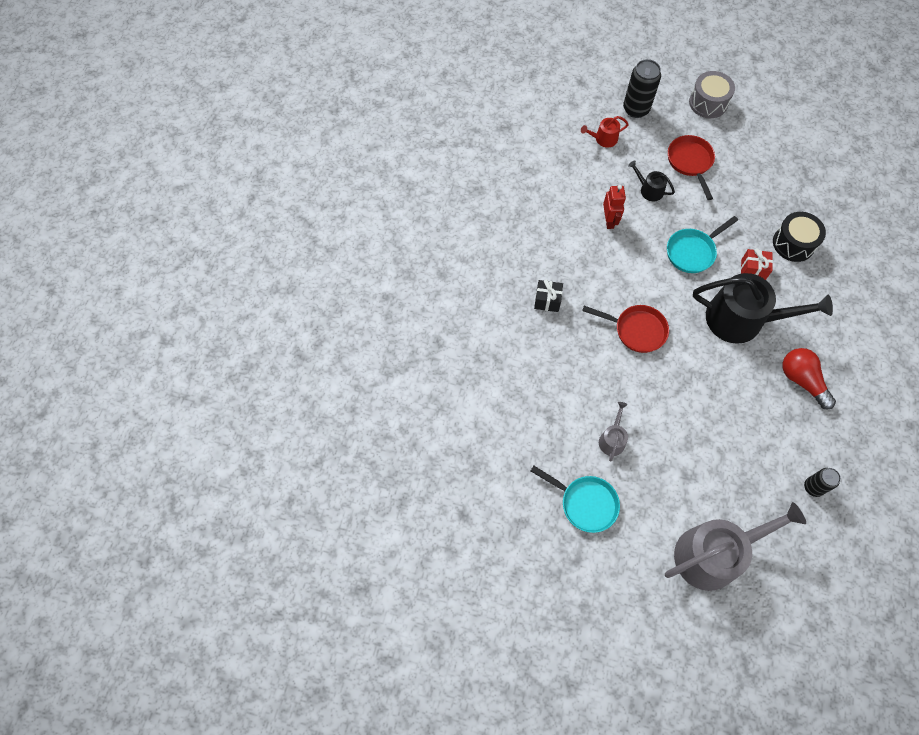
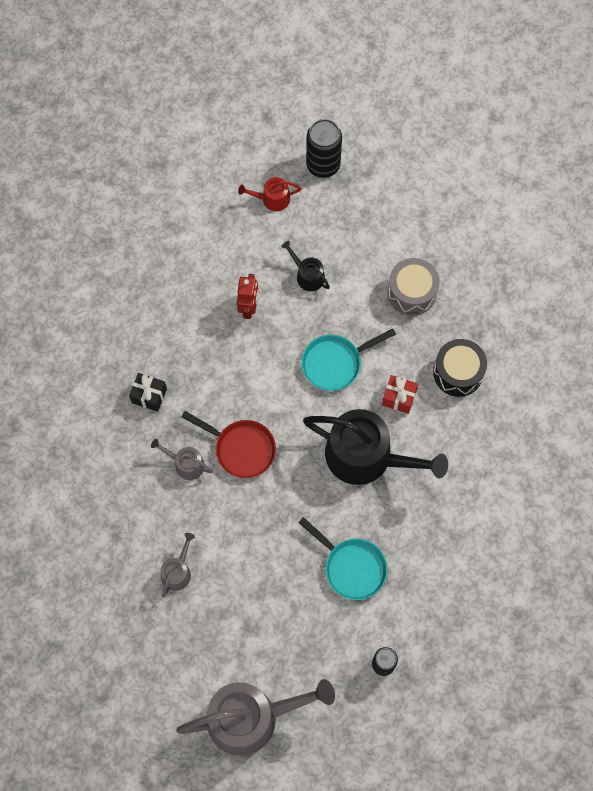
camera: 10 degrees right, 5 degrees up
(585, 503) = (128, 637): turquoise pan -> turquoise pan (351, 567)
(593, 350) = (185, 464): none -> grey watering can
(690, 162) = (368, 247): red pan -> none
(708, 103) = (414, 170): grey drum -> grey drum (412, 292)
(802, 380) = (412, 541): red light bulb -> none

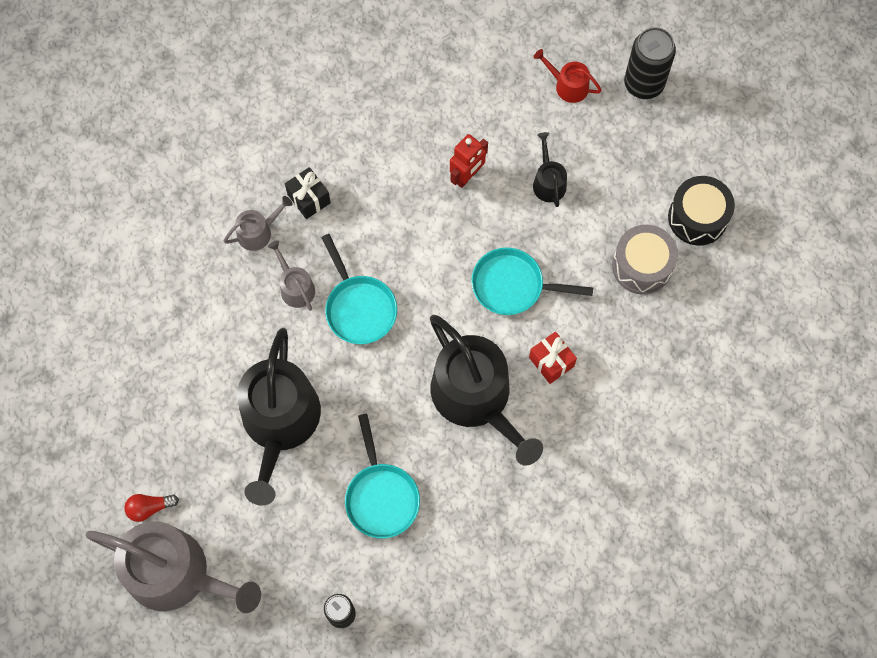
camera: 35 degrees right, 0 degrees up
(177, 571) = (212, 384): grey watering can -> grey watering can (258, 232)
(198, 686) = (149, 508): none -> red light bulb
(241, 448) = (359, 307): red pan -> turquoise pan
(245, 565) = (279, 423): none -> black watering can
(458, 372) = (630, 376): black drum -> black drum (697, 217)

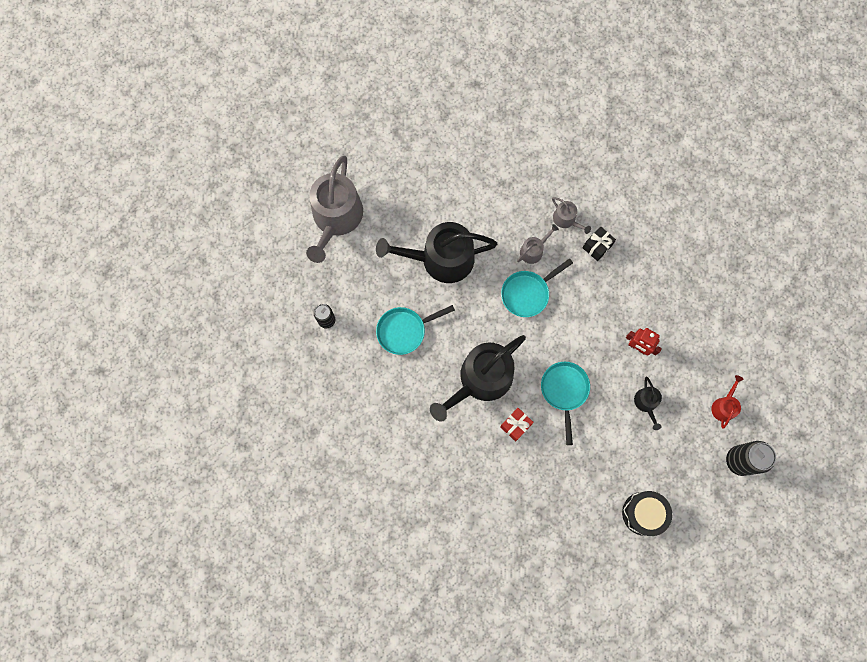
camera: 80 degrees right, 5 degrees up
(149, 508) = (373, 194): red light bulb -> none
(548, 182) = (646, 403): black watering can -> black watering can turned 105 degrees clockwise
(642, 266) = (598, 478): grey drum -> none

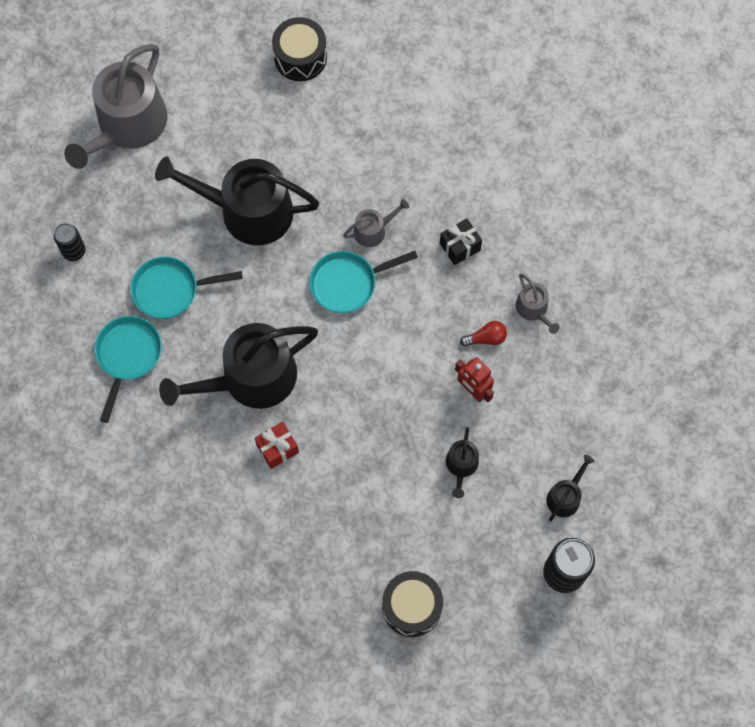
camera: 15 degrees right, 5 degrees down
(443, 137) = (300, 57): none -> black drum
(564, 391) = (356, 421): turquoise pan -> turquoise pan (128, 356)
(566, 220) = (430, 202): grey watering can -> grey watering can (534, 309)
(635, 308) = (486, 338): none -> red light bulb
(724, 406) = (565, 496): red watering can -> black watering can

